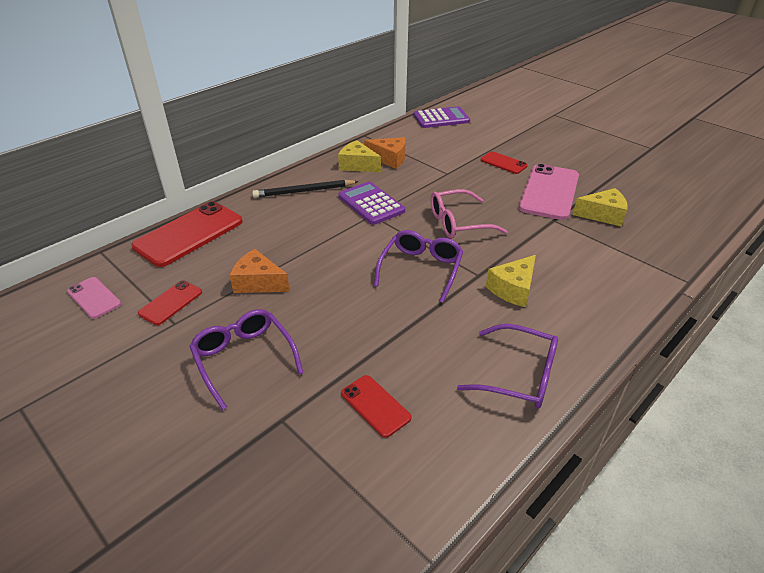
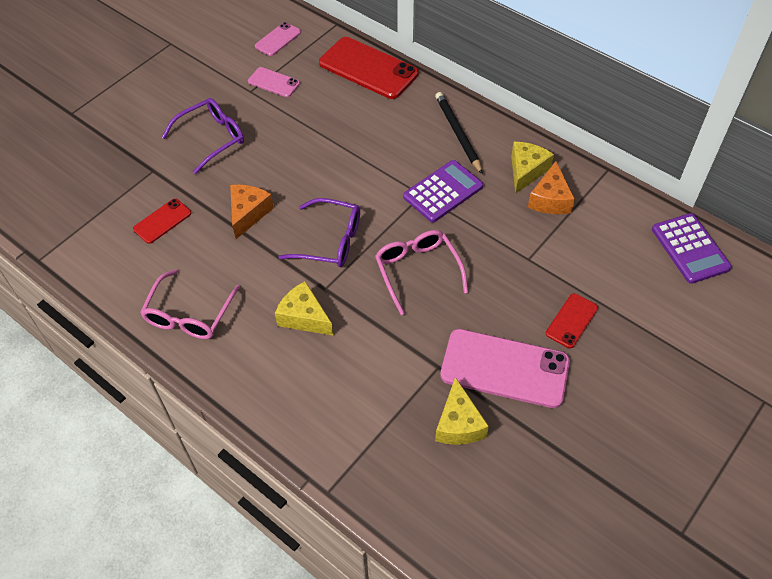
camera: 85 degrees right, 15 degrees up
(171, 303) = (274, 82): red phone -> pink phone
(258, 282) = (302, 128): orange cheese -> orange cheese (248, 213)
(519, 375) = (189, 315): purple glasses -> pink glasses

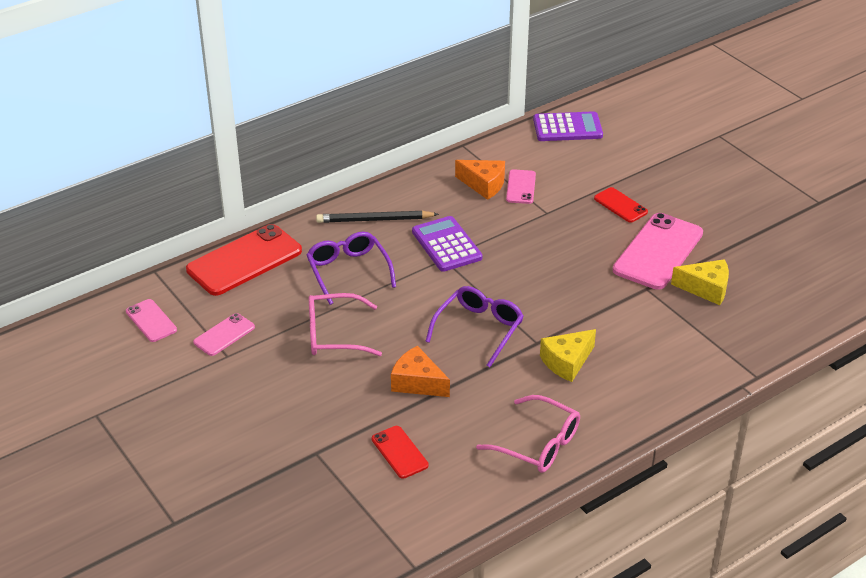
camera: 75 degrees left, 15 degrees down
(212, 138) = (289, 397): purple glasses -> purple glasses (348, 271)
(417, 271) = (537, 280): pink glasses -> pink glasses (334, 335)
(526, 171) = (443, 190): yellow cheese -> none
(561, 229) = (520, 187): none -> pink phone

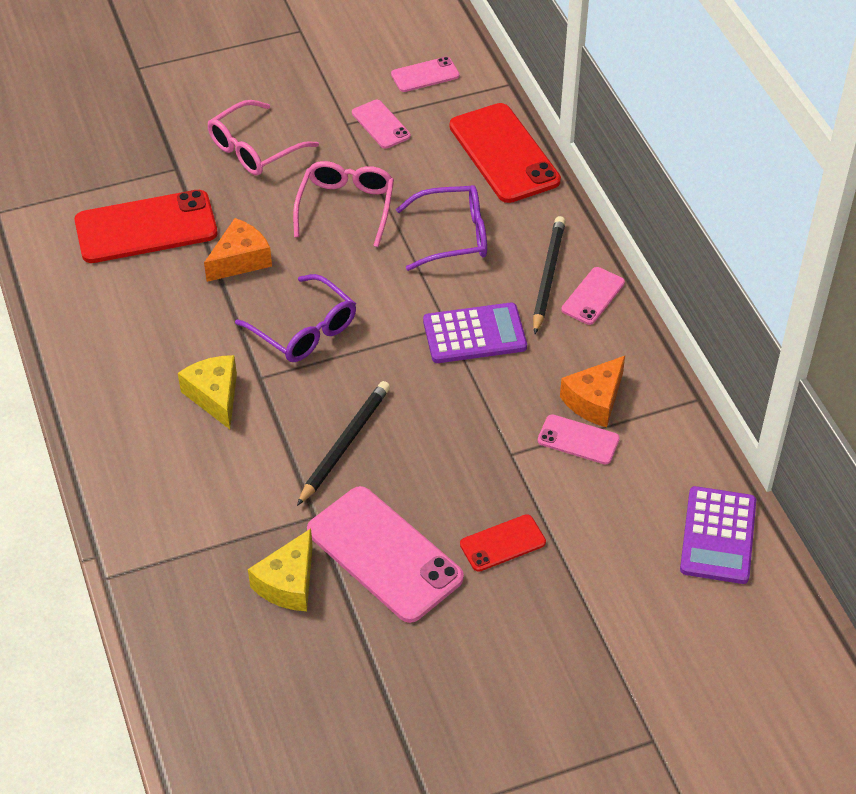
camera: 105 degrees right, 10 degrees up
(387, 197) = (593, 296): none -> pink phone
(399, 452) = (146, 228): red phone -> red phone, size x1.96
(538, 444) = (101, 338): pink glasses -> pink glasses (254, 149)
(577, 287) = (345, 444): none -> black pencil

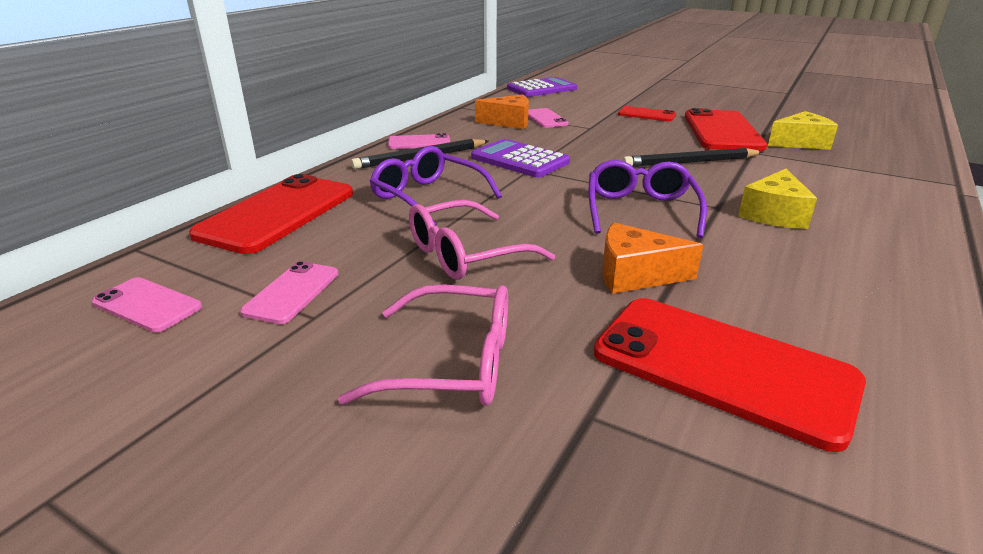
camera: 130 degrees left, 20 degrees down
(384, 554) = (722, 131): pink phone -> red phone

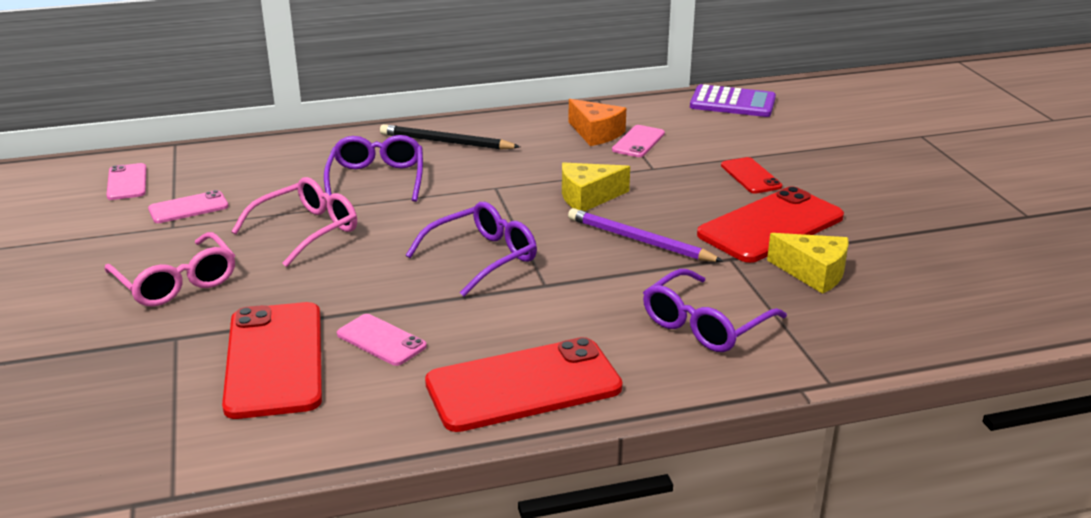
camera: 45 degrees right, 0 degrees up
(278, 213) = (274, 151): red phone -> red phone (523, 386)
(419, 142) = (477, 127): pink phone -> pink phone (381, 340)
(465, 254) = (307, 230): pink glasses -> pink glasses turned 120 degrees clockwise
(520, 160) = (509, 176): purple calculator -> none
(635, 275) = (362, 294): orange cheese -> none
(690, 162) = (640, 240): black pencil -> purple pencil
(774, 214) = (568, 312): yellow cheese -> yellow cheese (588, 197)
(842, 186) = (704, 325): none -> purple glasses

